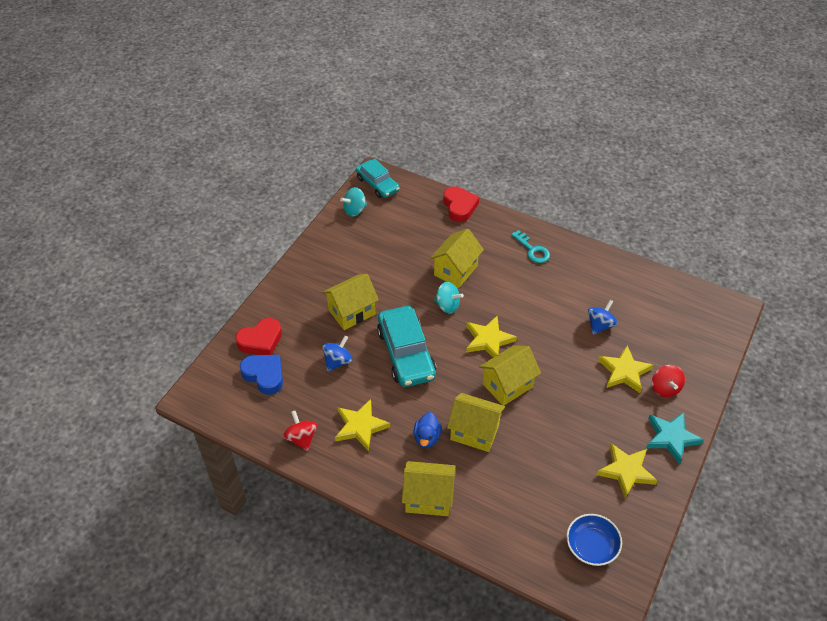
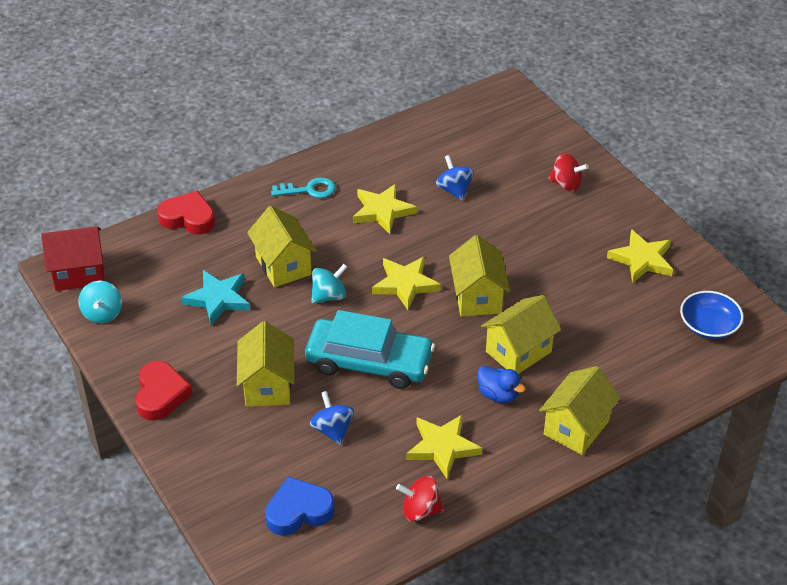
camera: 60 degrees left, 5 degrees down
(261, 341) = (240, 494): red heart -> red heart (161, 395)
(377, 184) = (79, 273): turquoise car -> red house
(624, 372) = (525, 202): yellow star -> yellow star (382, 211)
(671, 438) = (625, 209): turquoise star -> turquoise star (218, 299)

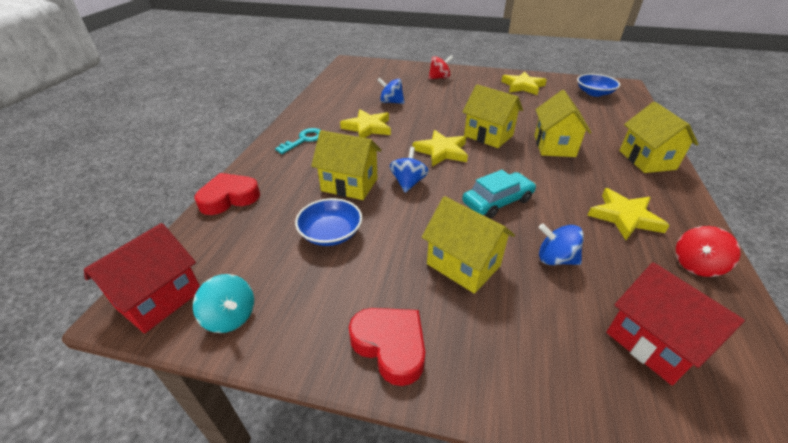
camera: 45 degrees left, 5 degrees down
(218, 299) = (331, 233): turquoise star -> blue bowl
(298, 511) = (653, 343): blue heart -> red house
(329, 296) = (408, 183): turquoise spinning top -> blue spinning top
(369, 362) = (497, 201): turquoise car -> turquoise car, size x0.65
(498, 395) = (588, 170): blue duck -> none

